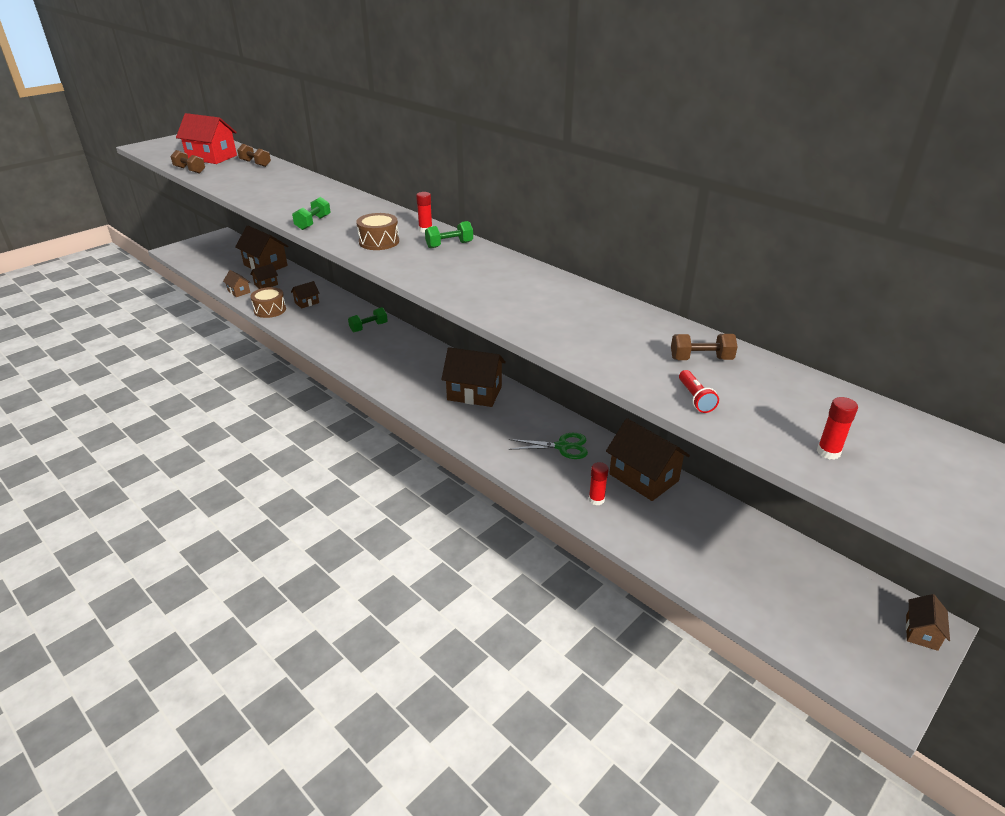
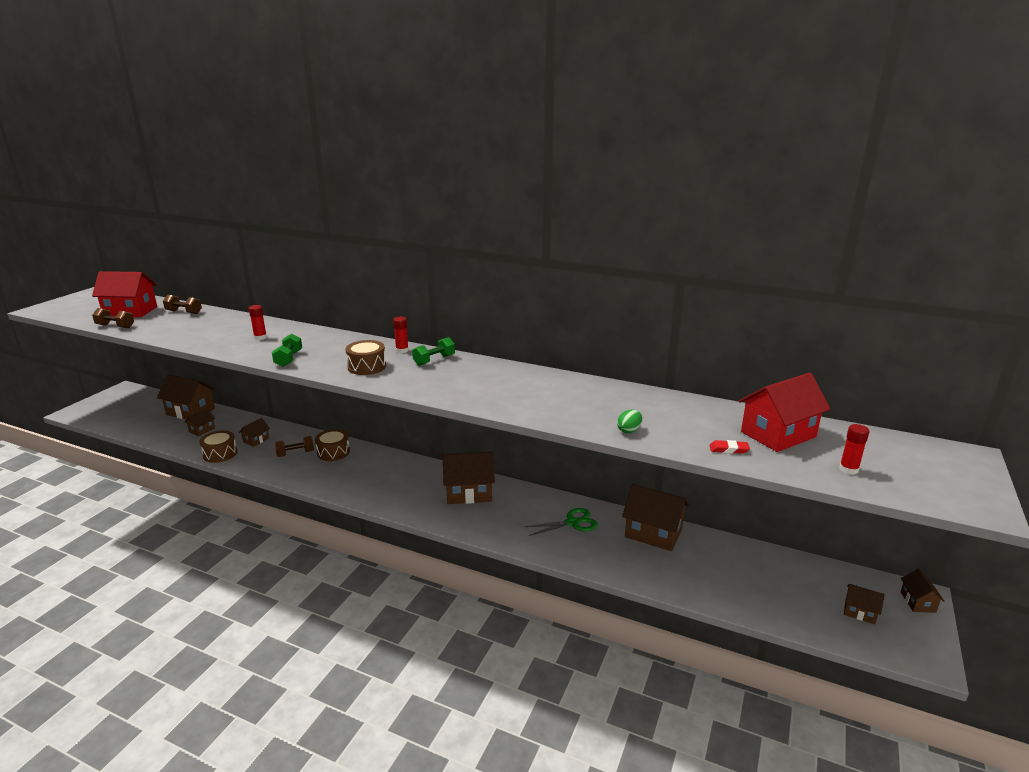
camera: 20 degrees left, 10 degrees down
(239, 291) = (175, 442): brown house -> brown house (859, 612)
(368, 327) = (333, 452): green dumbbell -> brown drum
(596, 355) = (629, 430): none -> green egg
(596, 499) = (627, 561): red glue stick -> red glue stick (260, 337)
(695, 398) = (728, 449): red flashlight -> red eraser
(701, 359) = (708, 418): brown dumbbell -> brown dumbbell (295, 454)
(772, 393) = (778, 434): none -> red house

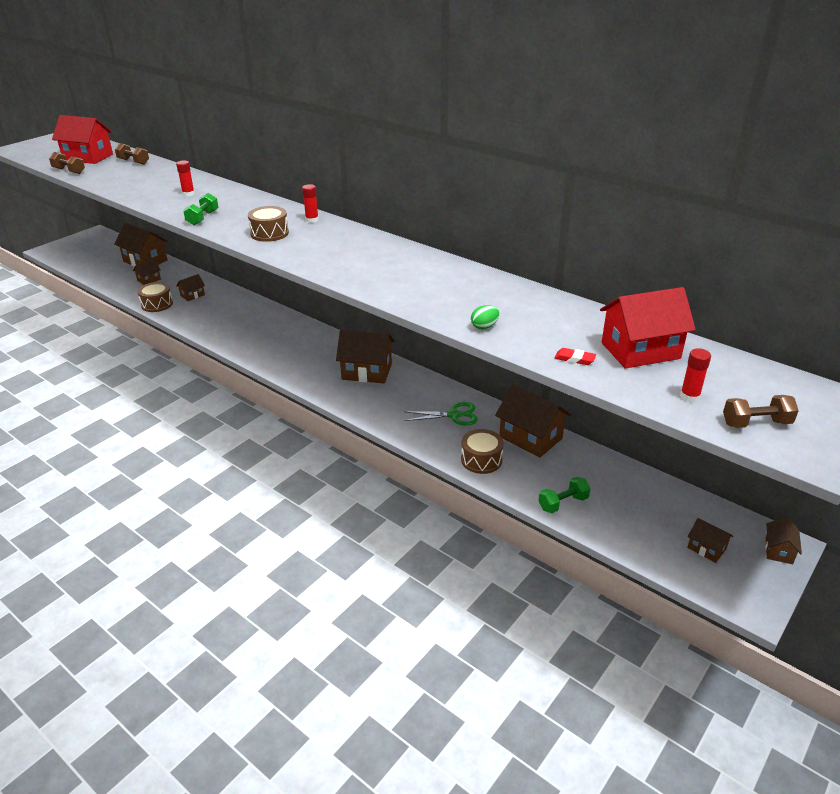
camera: 15 degrees right, 10 degrees up
(295, 454) = (222, 313): brown dumbbell -> brown dumbbell (756, 423)
(333, 452) = (257, 316): brown drum -> brown drum (481, 460)
(434, 360) = (337, 233): green dumbbell -> green dumbbell (563, 503)

